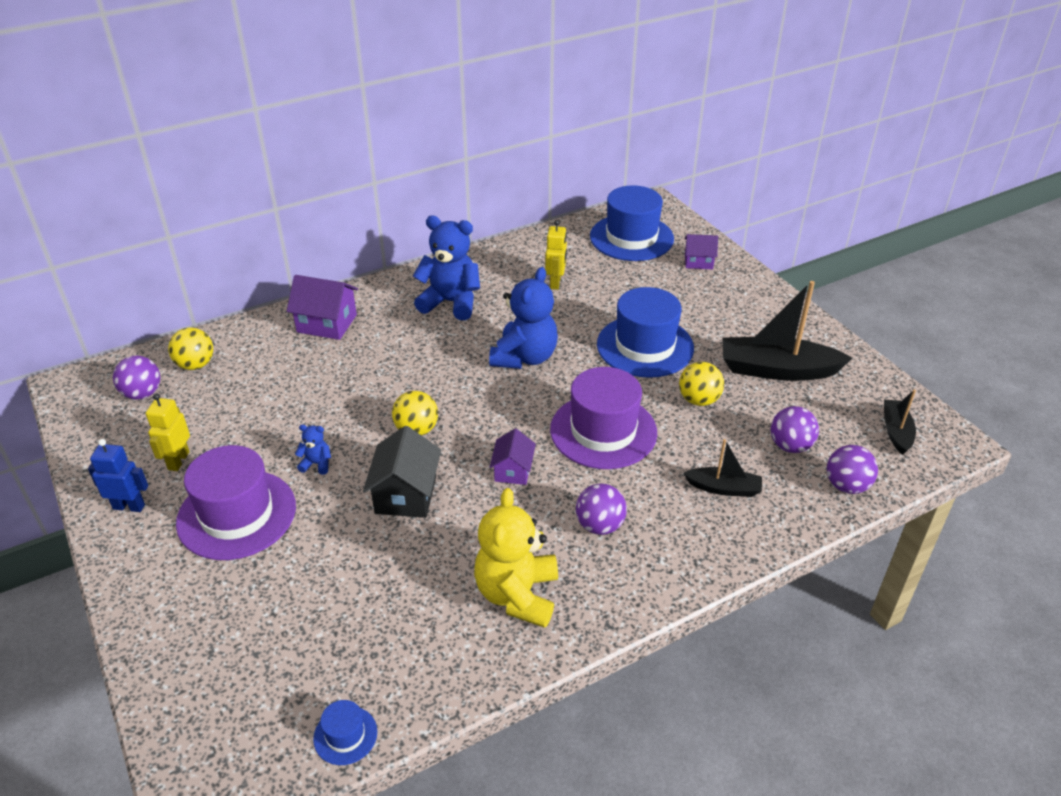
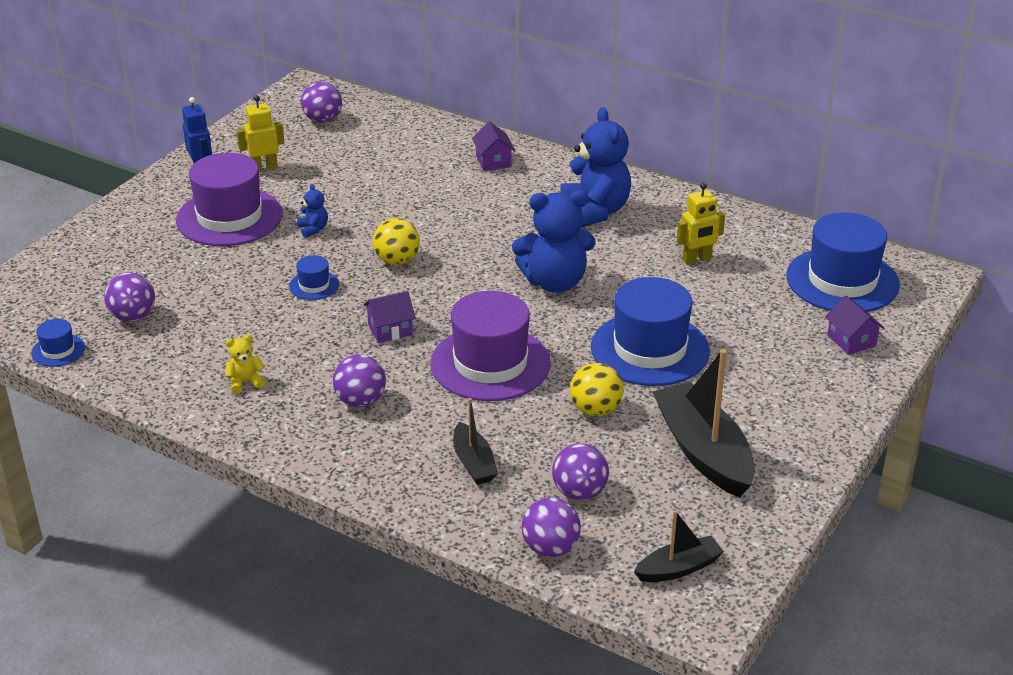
camera: 60 degrees right, 5 degrees down
(195, 365) = (378, 126): yellow ball -> none
(326, 323) = (493, 161): purple house -> purple house, size x0.63
(339, 648) = (133, 316): none -> purple ball
(406, 494) = (314, 285): black house -> blue hat
(517, 594) = (245, 382): yellow teddy bear -> yellow teddy bear, size x0.44

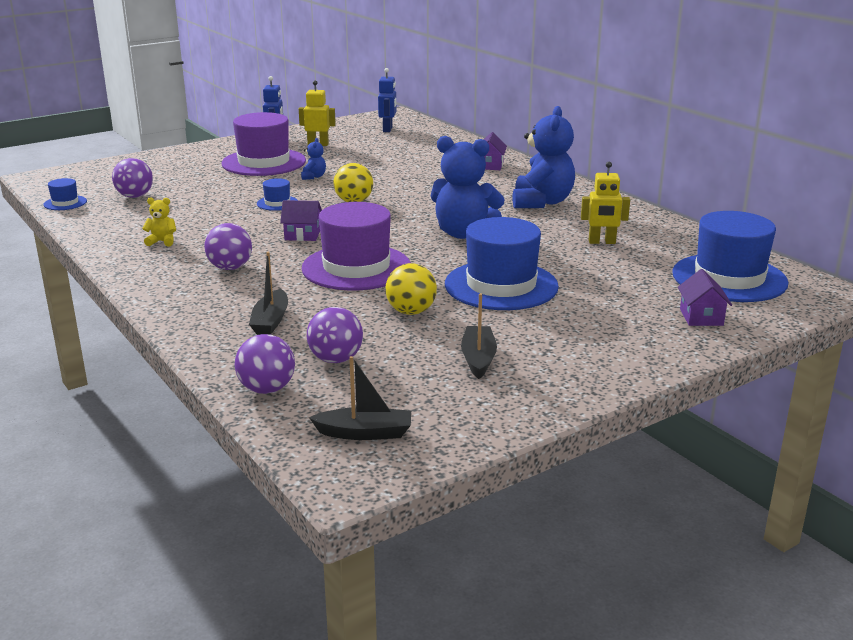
camera: 25 degrees right, 10 degrees down
(323, 120) = (388, 129): purple ball -> blue robot
(703, 451) = (478, 359): black boat -> black boat, size x0.54

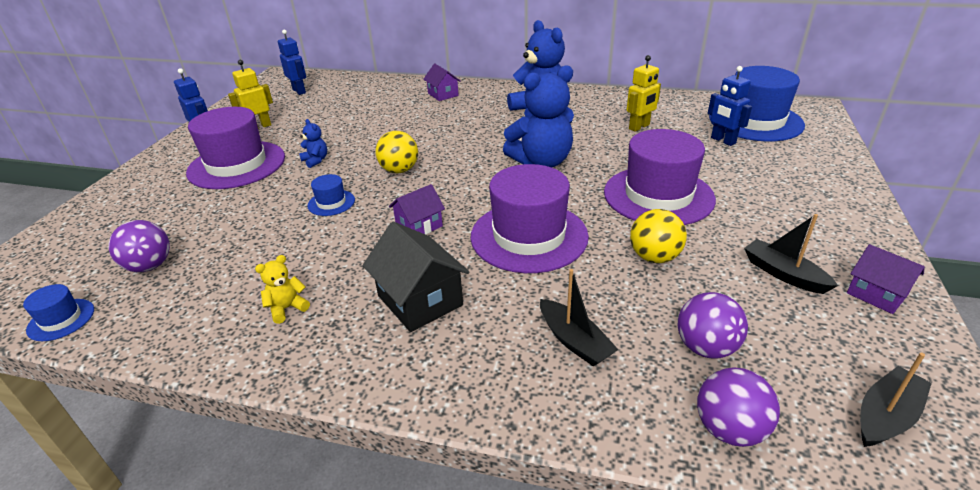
camera: 40 degrees left, 10 degrees up
(230, 268) = (420, 300): purple ball -> black house
(501, 285) = (658, 195): blue hat -> purple hat
(654, 278) = (723, 141): none -> blue robot
(701, 317) = (805, 158): purple house -> purple house (876, 294)

